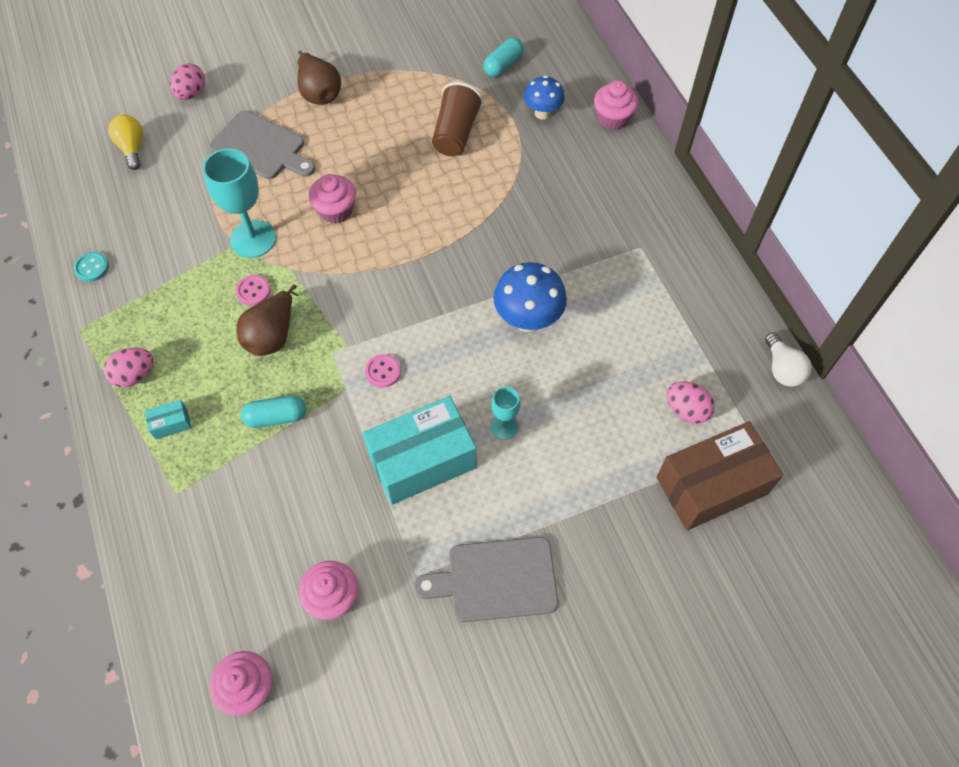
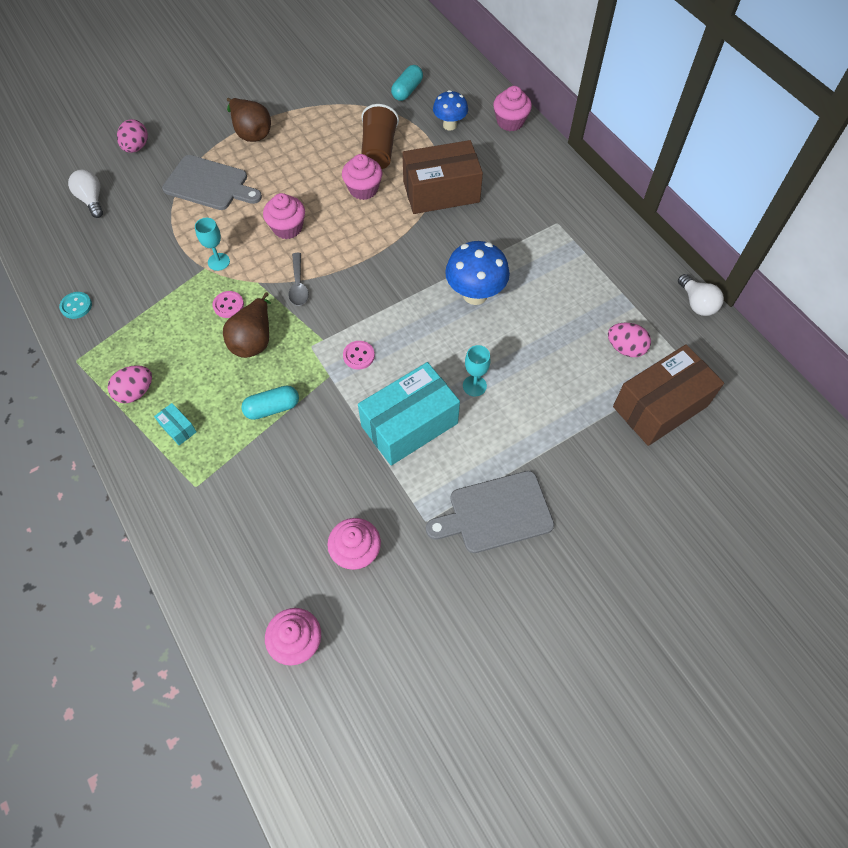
camera: 10 degrees left, 0 degrees up
(132, 148) = (92, 200): yellow light bulb -> white light bulb
(171, 423) = (178, 428): turquoise box -> turquoise box turned 75 degrees clockwise
(253, 239) = (218, 262): turquoise goblet -> turquoise goblet, size x0.54
(334, 279) = (298, 285): none -> grey spoon
(429, 176) = (363, 189): none -> pink cupcake
(516, 191) = (441, 192): none -> brown box

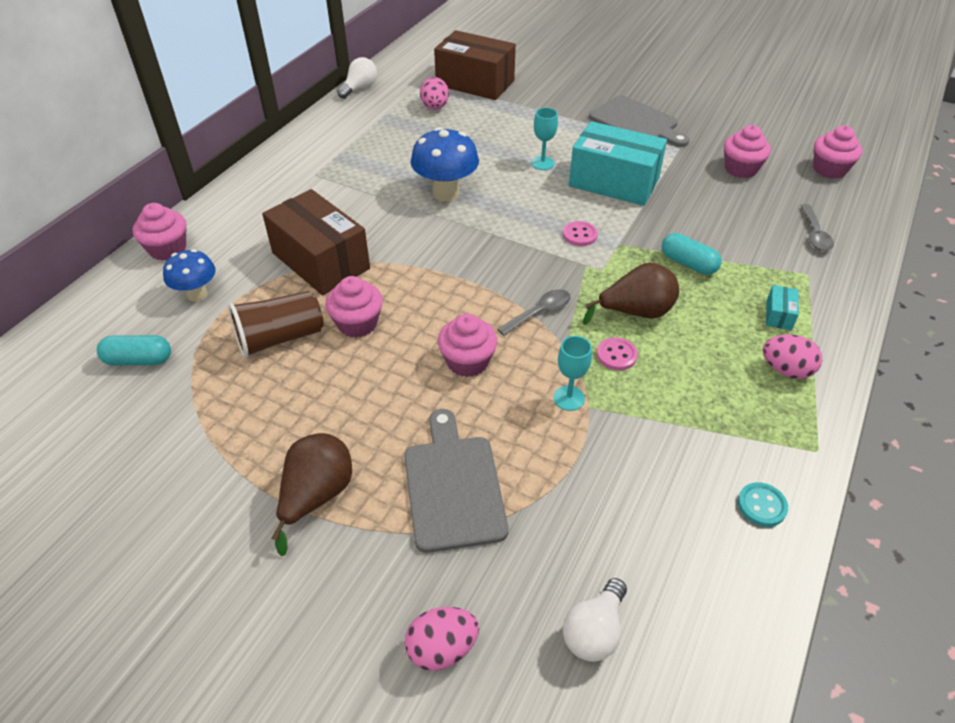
camera: 120 degrees left, 15 degrees down
(229, 536) = (814, 234): none -> grey spoon

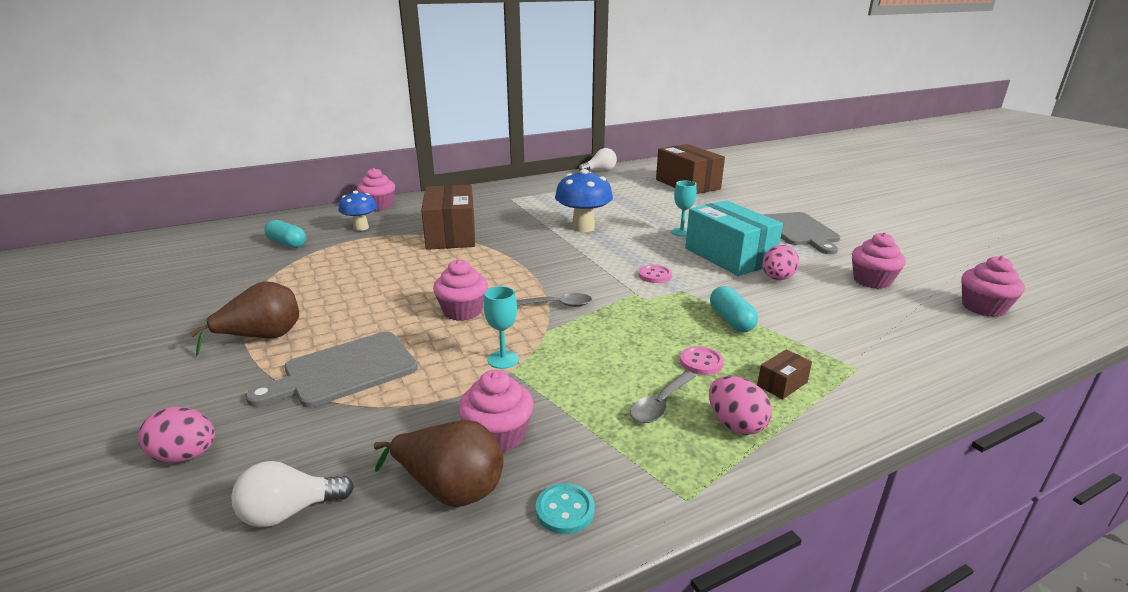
camera: 35 degrees right, 20 degrees down
(280, 338) = (370, 259): brown cup -> none
(357, 323) = (424, 268): pink cupcake -> pink cupcake (498, 436)
(435, 107) = (639, 189): pink egg -> pink egg (777, 278)
(453, 486) = (344, 371): grey cutting board -> grey cutting board turned 150 degrees counterclockwise
(616, 355) = (581, 350): pink button -> pink button (701, 362)
(635, 312) = (637, 332): brown pear -> brown pear (450, 489)
(778, 315) = (782, 384): turquoise box -> brown box
(814, 234) = (904, 344): grey spoon -> grey spoon (660, 404)

